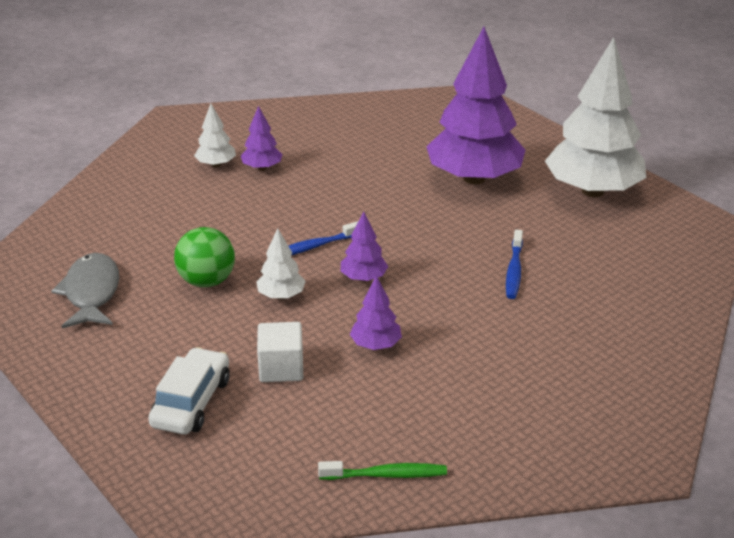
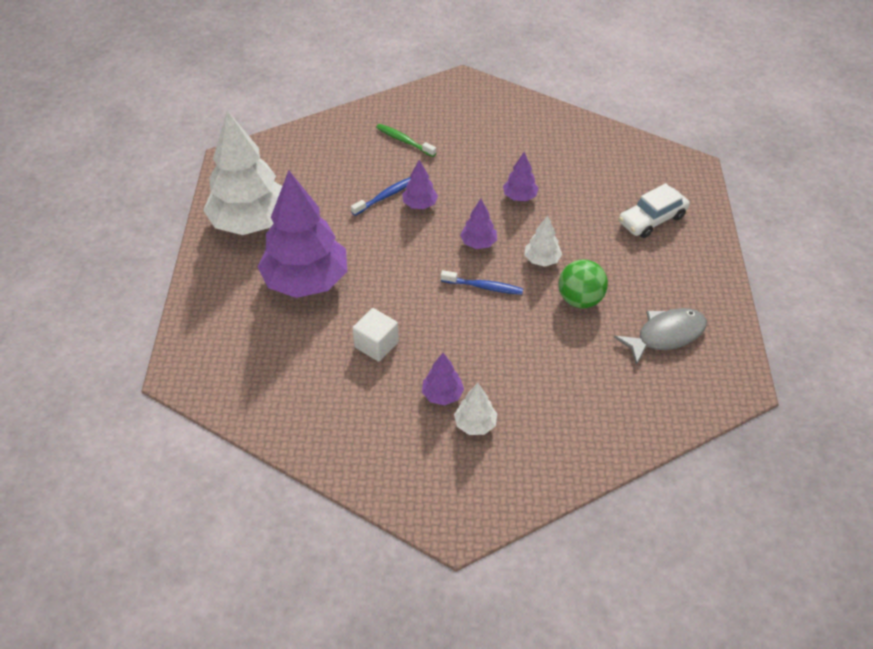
camera: 140 degrees left, 15 degrees up
(91, 293) = (666, 335): grey fish -> grey fish turned 150 degrees counterclockwise
(281, 368) = (585, 212): white cube -> white cube (376, 345)
(386, 475) = (584, 134): green toothbrush -> green toothbrush (404, 141)
(469, 281) = (420, 204): none -> purple tree

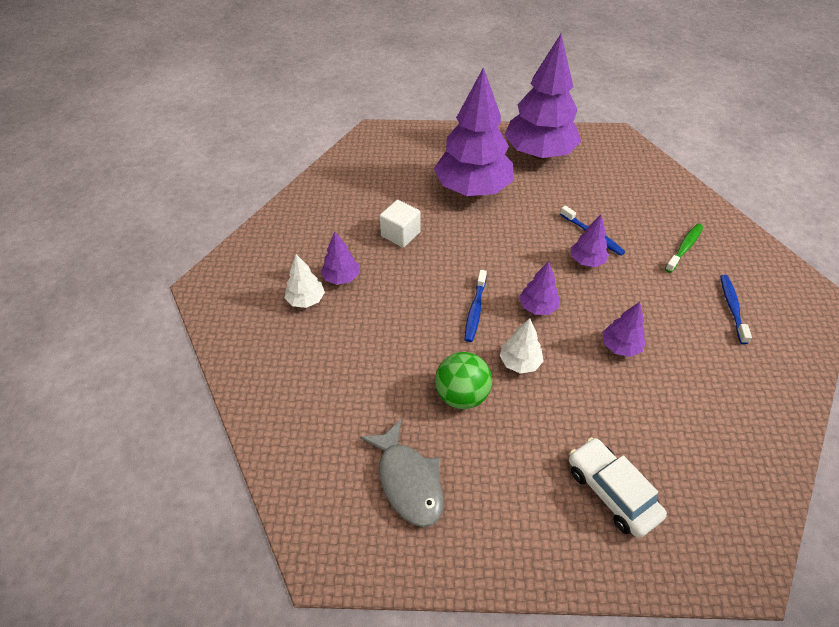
camera: 90 degrees right, 0 degrees up
(251, 222) = (539, 153): white tree -> purple tree
(474, 127) = (732, 308): none -> blue toothbrush

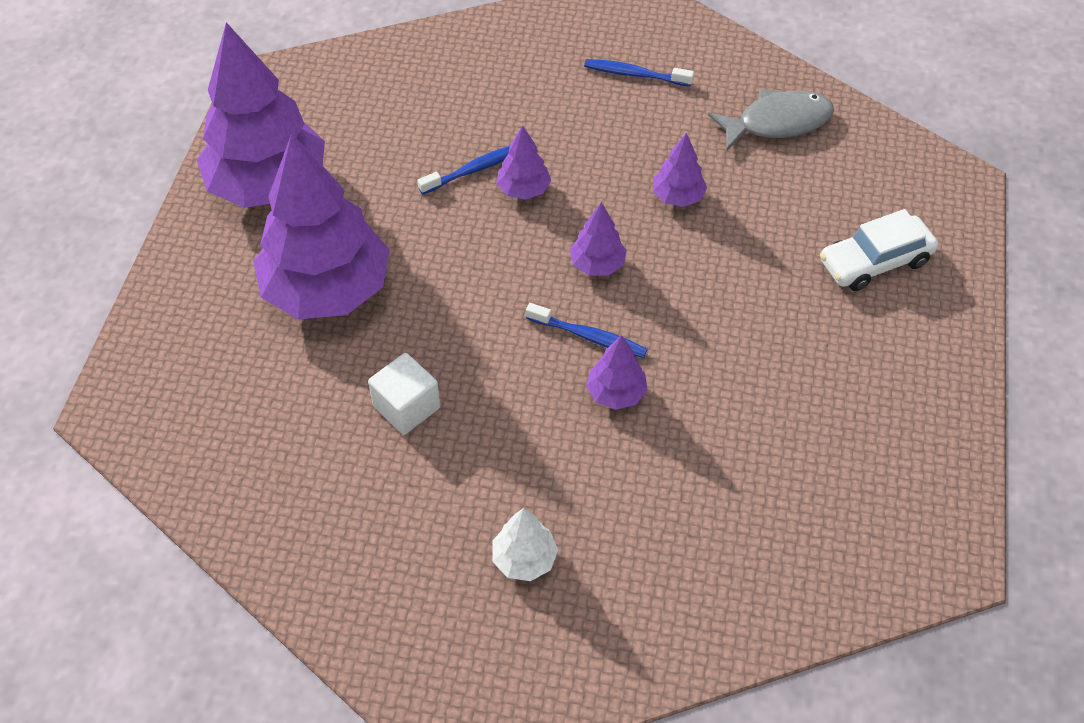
camera: 80 degrees left, 5 degrees up
(341, 278) = (486, 503): purple tree -> purple tree (616, 393)
(408, 481) = (852, 458): grey fish -> grey fish (777, 122)
(462, 395) = (731, 379): green ball -> none
(520, 362) = (688, 305): white tree -> none
(684, 248) = (524, 83): green toothbrush -> none

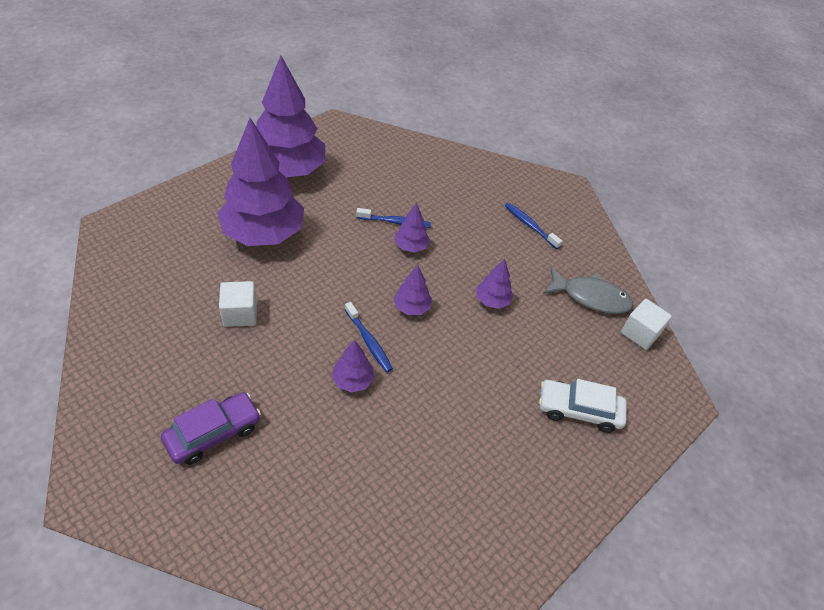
camera: 30 degrees right, 5 degrees down
(524, 559) = (213, 433): white tree -> purple car
(862, 132) = (640, 333): none -> white cube

